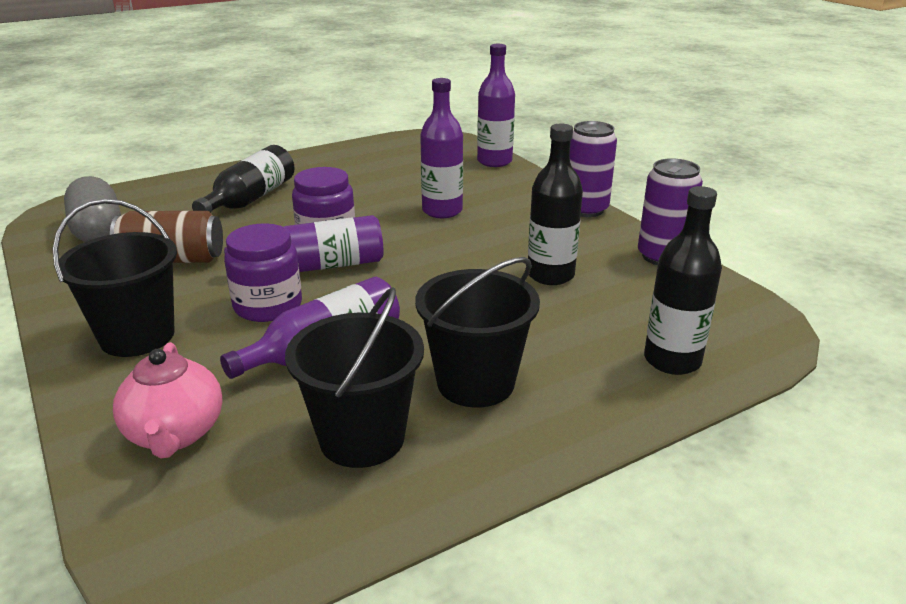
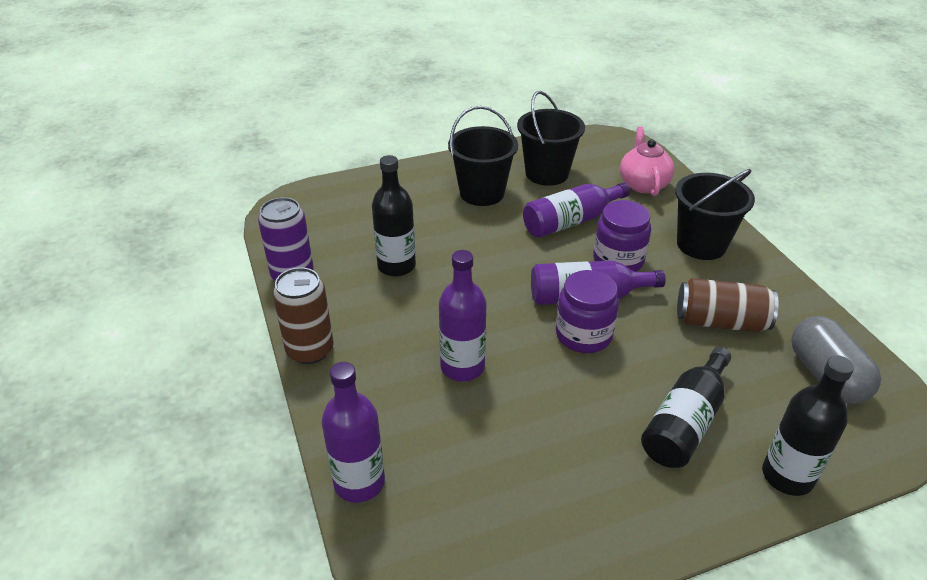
camera: 170 degrees left, 10 degrees up
(586, 209) = (310, 350): purple can -> brown can
(672, 360) = (361, 194): black bottle -> black bottle (787, 476)

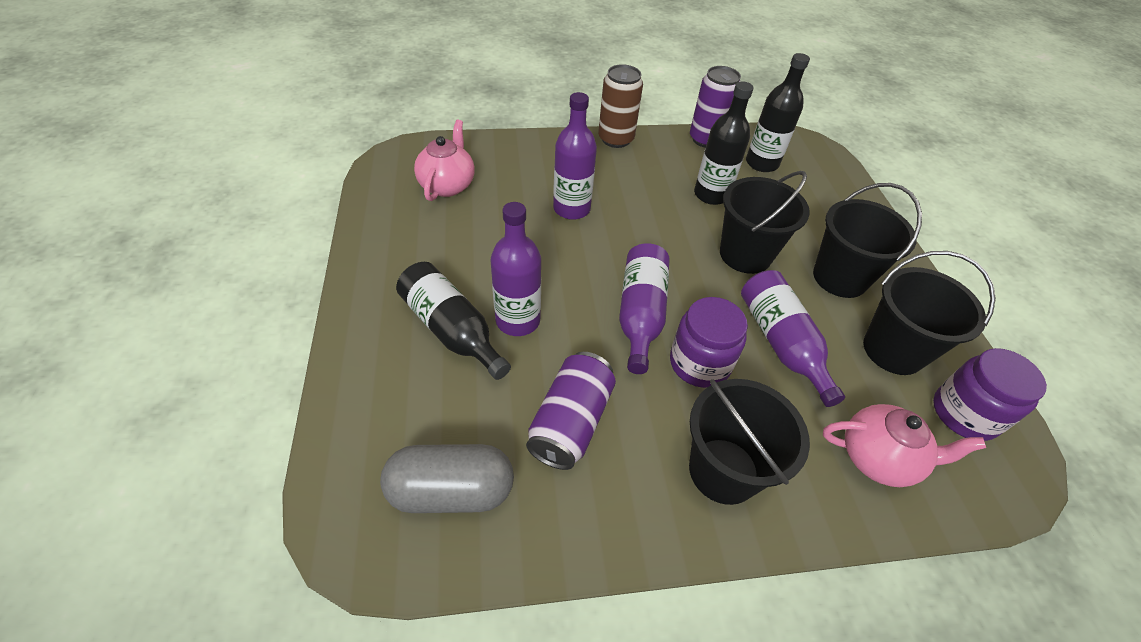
camera: 100 degrees right, 10 degrees up
(359, 482) = (486, 145): purple bottle -> purple bottle (518, 320)
(464, 501) = (447, 185): none -> pink teapot
(478, 241) = (745, 254): none -> black bucket
(583, 335) = (586, 294): purple jar -> purple jar (964, 414)
(720, 322) = (571, 422): brown can -> purple can
(787, 476) = (359, 380): black bottle -> black bottle (762, 163)

